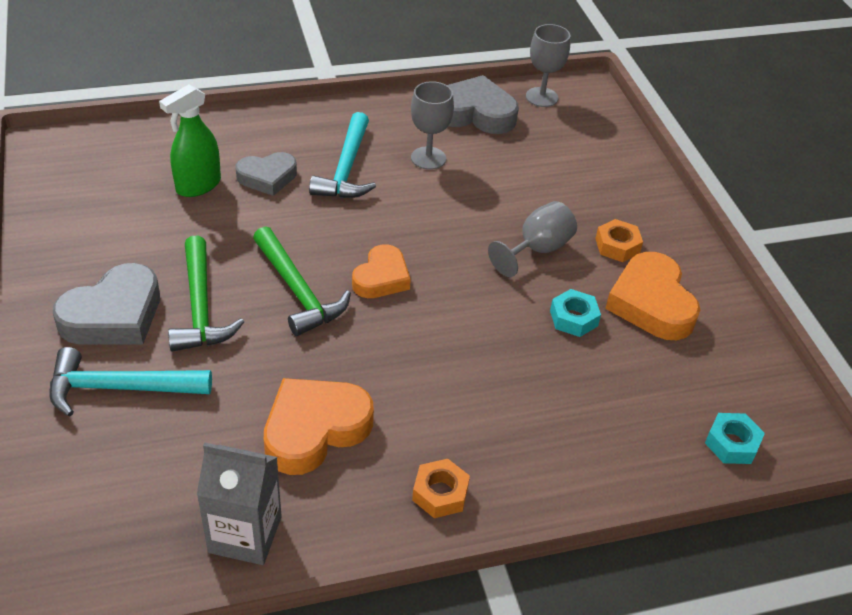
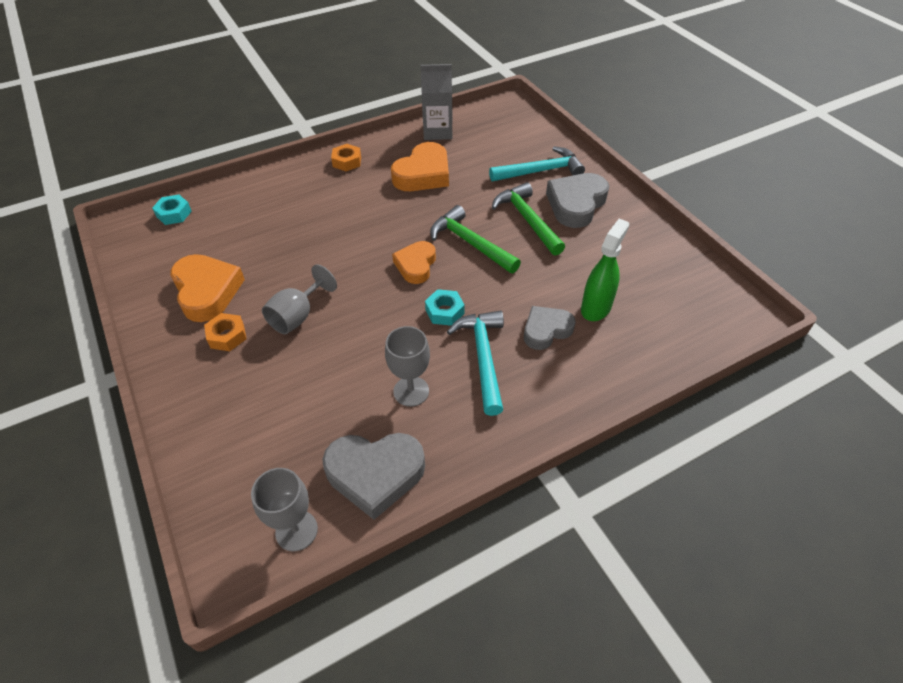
camera: 170 degrees right, 5 degrees up
(573, 318) = (269, 267): turquoise nut -> turquoise nut (444, 311)

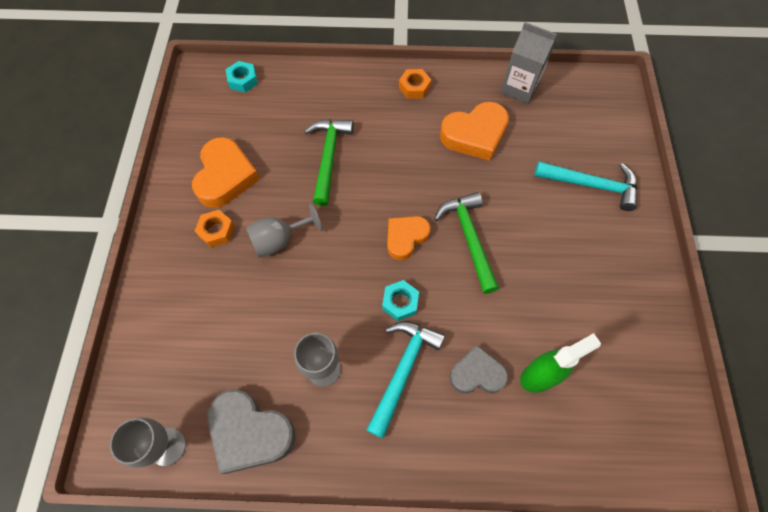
camera: 30 degrees right, 15 degrees up
(527, 220) = (540, 238): green hammer -> green hammer (329, 157)
(576, 204) = (601, 244): grey heart -> none

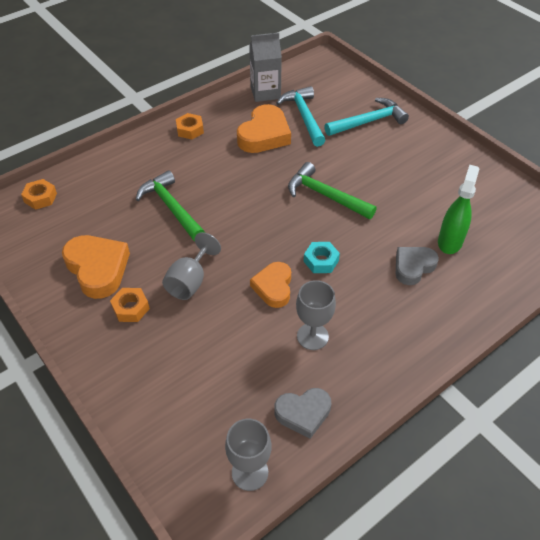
camera: 40 degrees left, 15 degrees down
(243, 80) = (40, 198): turquoise nut -> orange nut
(250, 432) = (303, 413): grey heart -> grey heart, size x0.65
(403, 371) = (366, 298): turquoise hammer -> turquoise hammer (304, 116)
(405, 238) = (283, 221): orange heart -> orange heart (273, 287)

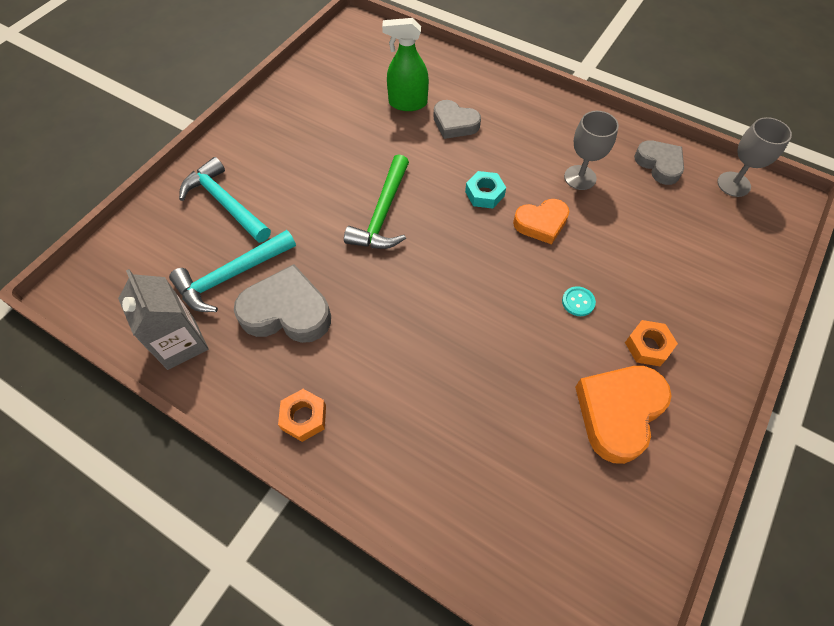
camera: 110 degrees left, 10 degrees up
(40, 198) = (543, 577): orange nut -> none
(171, 207) = (475, 372): green hammer -> none
(190, 281) = (578, 302): grey goblet -> turquoise button
(264, 135) = (287, 312): orange heart -> grey heart

